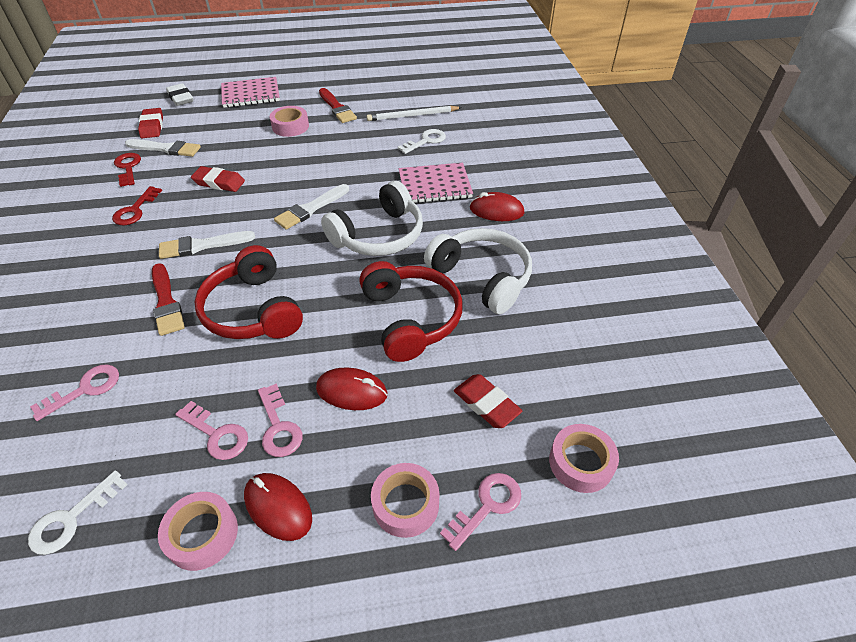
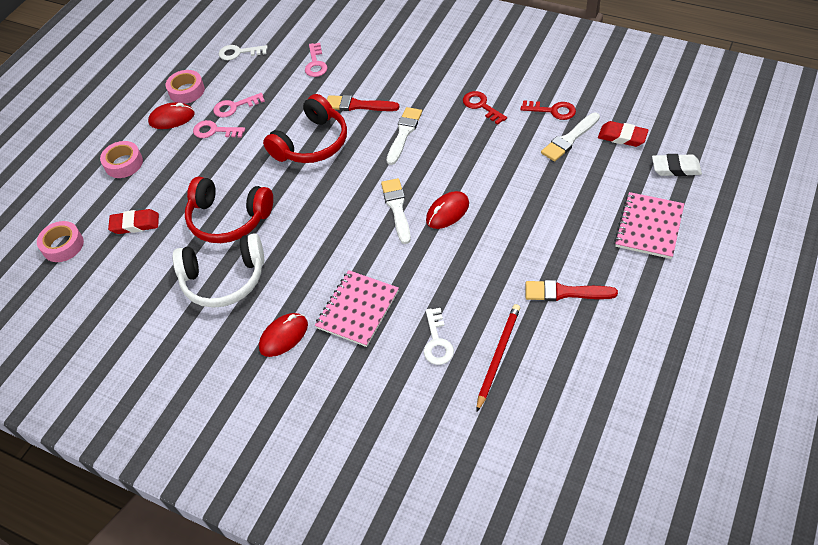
camera: 130 degrees right, 5 degrees up
(72, 518) = (239, 53): white key -> white key turned 75 degrees counterclockwise
(219, 183) = (483, 161): red eraser -> none
(253, 310) = (312, 143): red headphones -> red headphones turned 120 degrees clockwise
(290, 126) = (550, 238): pink tape -> none
(351, 391) = (205, 168): red mouse -> red mouse (447, 212)
(379, 235) = (325, 238): white headphones -> none
(412, 116) = (498, 356): white pencil -> red pencil
(487, 506) = (89, 193): pink key -> none

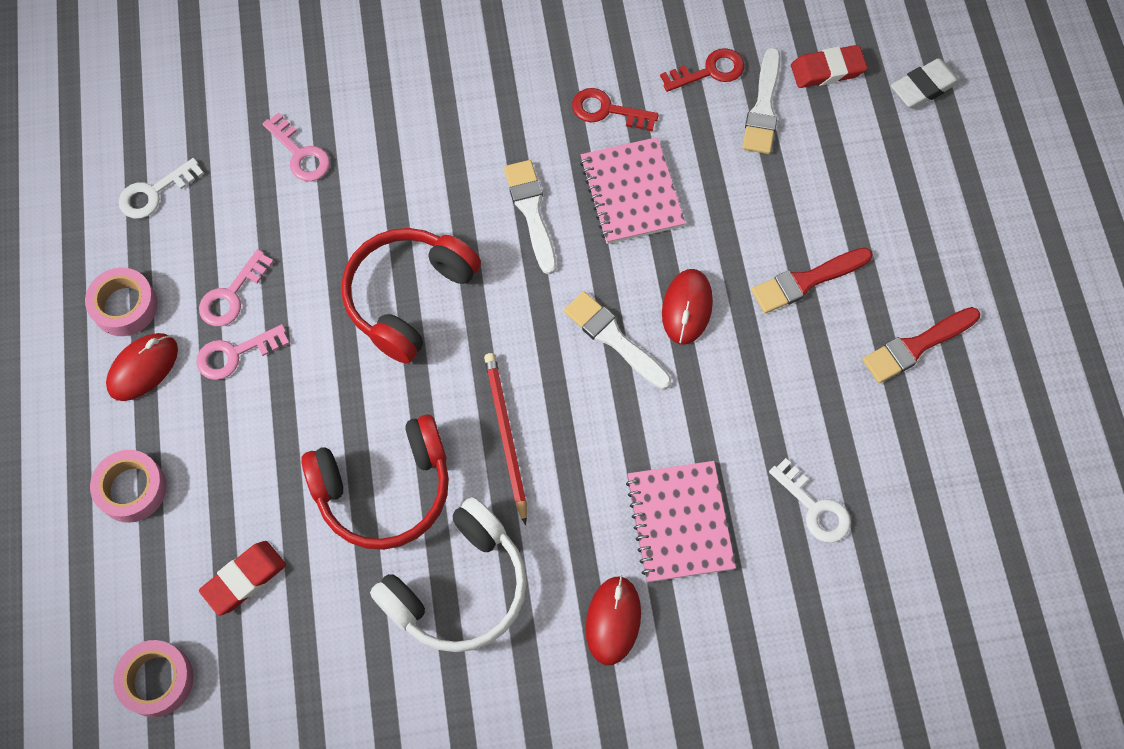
camera: 40 degrees left, 15 degrees up
(312, 143) = (408, 297): red headphones -> red headphones turned 150 degrees counterclockwise
(358, 105) = (426, 197): red brush -> red brush (806, 281)
(498, 356) = (901, 482): red pencil -> red pencil (506, 435)
(649, 227) = (950, 194): pink notebook -> pink notebook (631, 192)

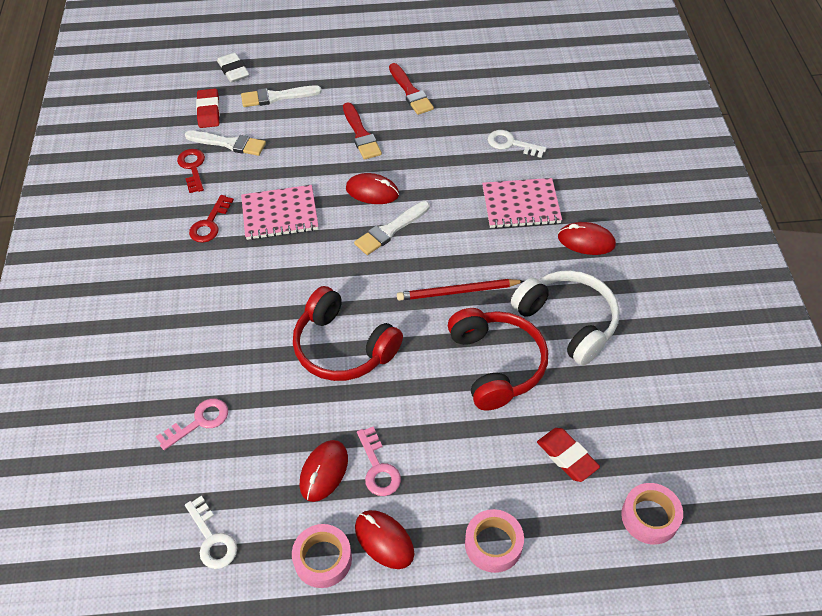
camera: 85 degrees left, 15 degrees down
(231, 295) = (324, 472): pink key -> red mouse
(531, 211) = (284, 270): white brush -> white brush (277, 97)
(814, 507) = (511, 144): white key -> white key turned 120 degrees counterclockwise

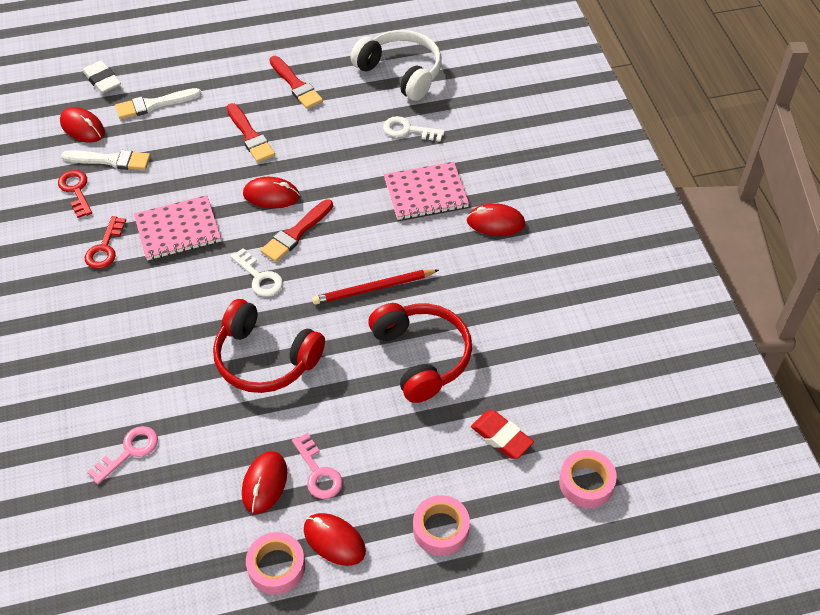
camera: 10 degrees left, 0 degrees up
(208, 111) = (82, 127): red eraser -> red mouse
(212, 539) = (162, 563): white key -> white key (259, 277)
(390, 230) = (296, 233): white brush -> red brush
(568, 321) = (487, 305): white headphones -> white headphones (401, 72)

